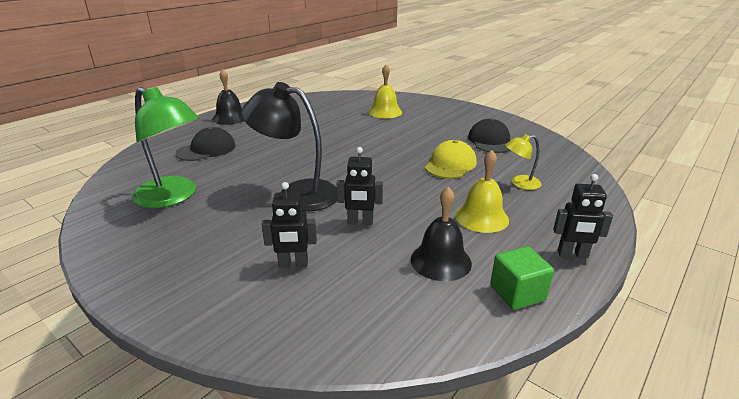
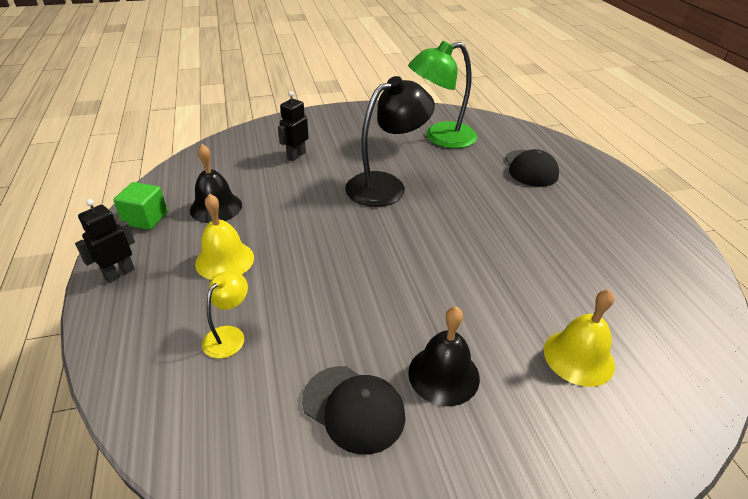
camera: 125 degrees right, 10 degrees up
(230, 118) = (629, 204): black bell -> black bell (443, 374)
(360, 222) = (306, 196): black robot -> none
(450, 164) = (333, 308): yellow cap -> none

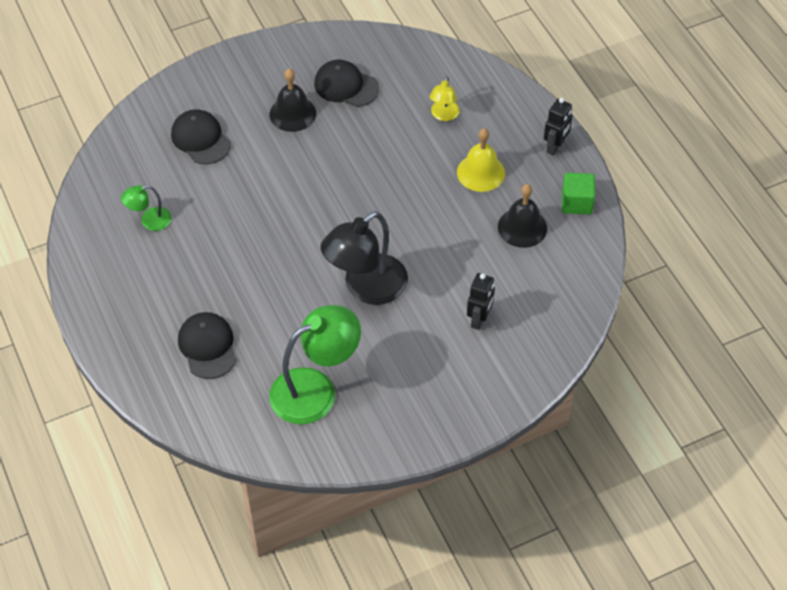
camera: 170 degrees right, 15 degrees up
(578, 357) = (200, 139): yellow bell -> black cap
(617, 267) = (149, 221): none -> green lamp

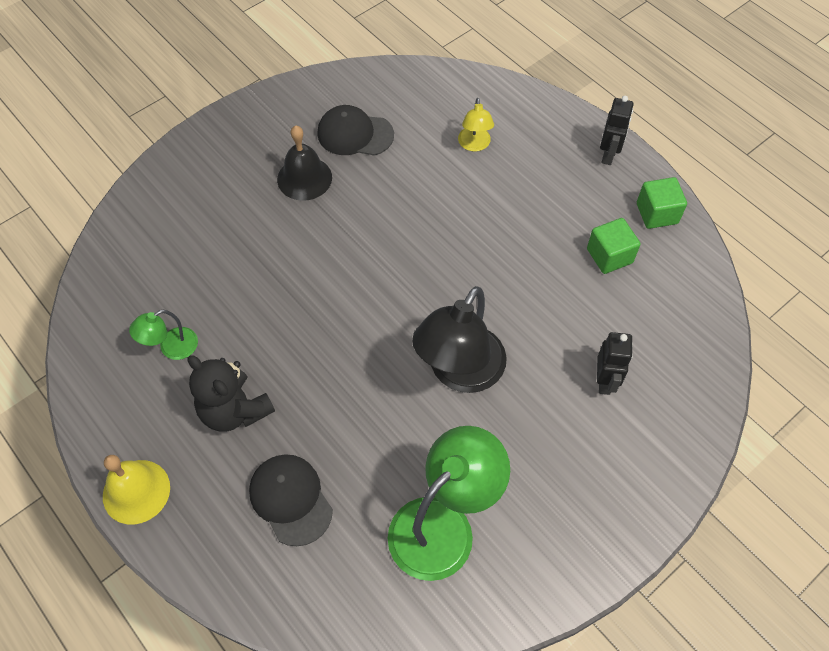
camera: 15 degrees left, 5 degrees up
(184, 276) = (234, 410): none -> black teddy bear
(200, 139) = (206, 231): black cap -> none
(481, 172) = (539, 201): yellow bell -> yellow bell (136, 491)
(522, 227) = (609, 256): black bell -> green cube

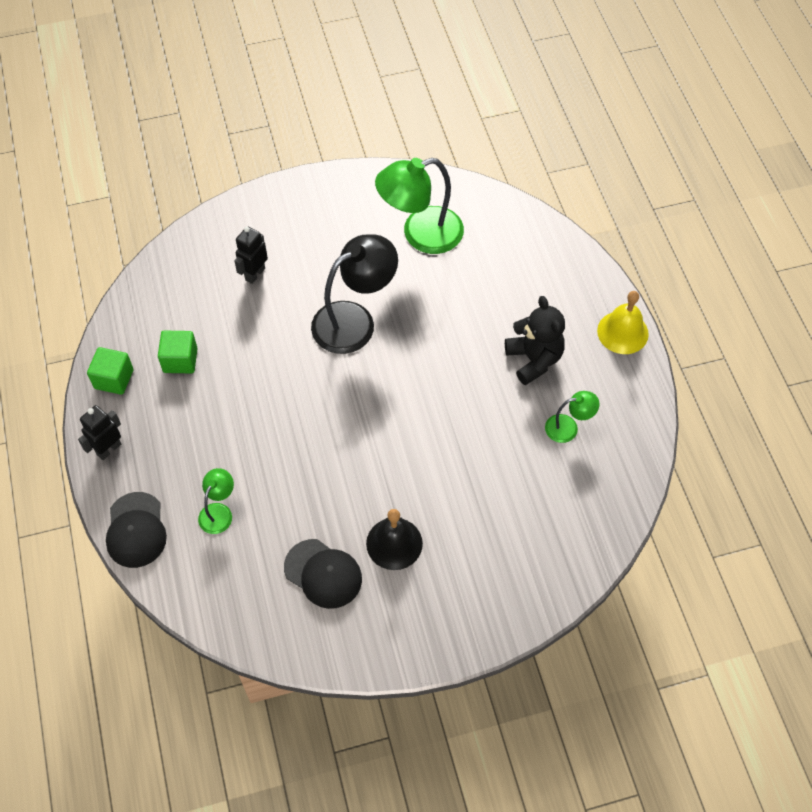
camera: 155 degrees left, 0 degrees up
(290, 499) = (515, 286): black cap -> black cap (136, 530)
(474, 145) = (219, 512): yellow lamp -> green lamp

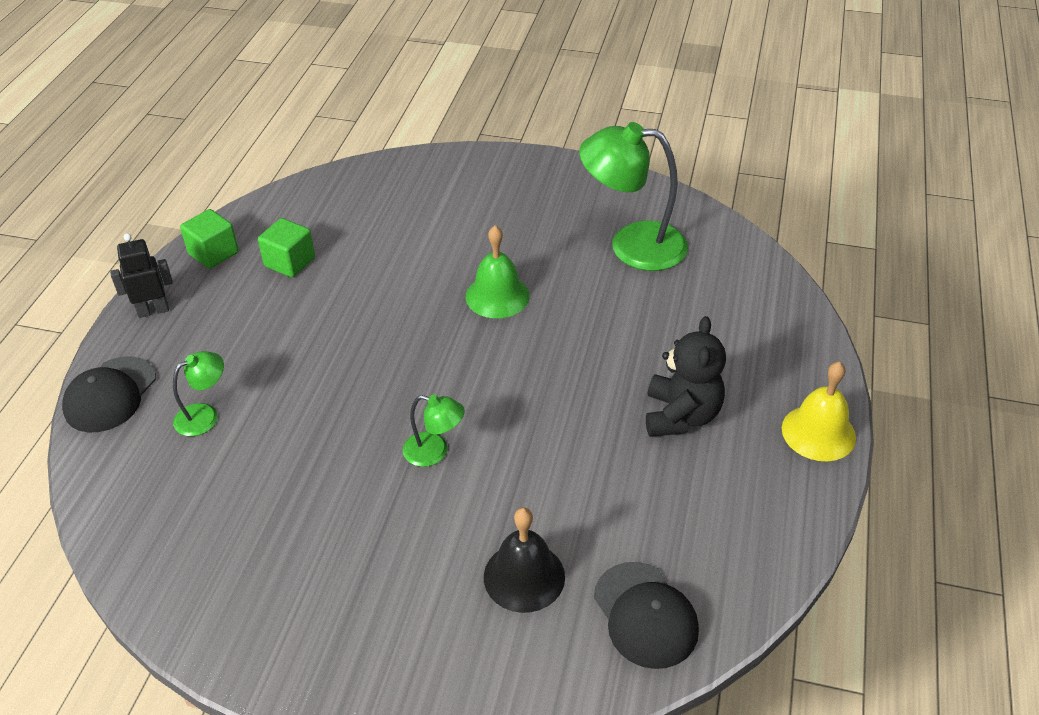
camera: 30 degrees right, 15 degrees down
(255, 274) = (426, 217): black robot -> none
(323, 574) = (259, 531): black cap -> black cap (645, 615)
(354, 320) = (497, 296): black lamp -> green bell
(394, 543) = (364, 538): black bell -> black bell (524, 576)
(568, 427) = (675, 507): green lamp -> green lamp (434, 452)

